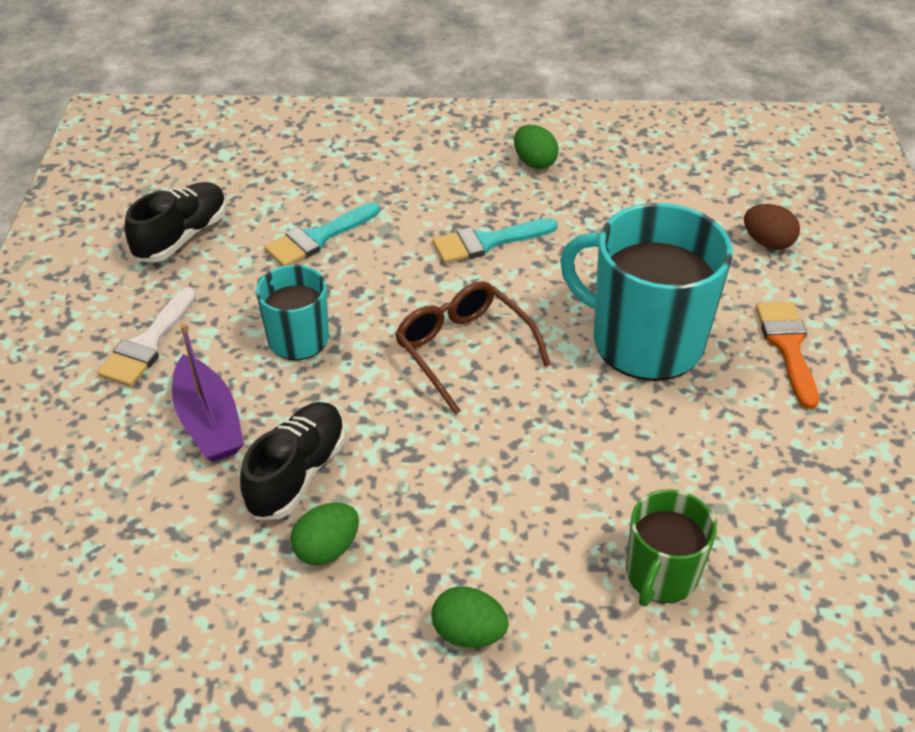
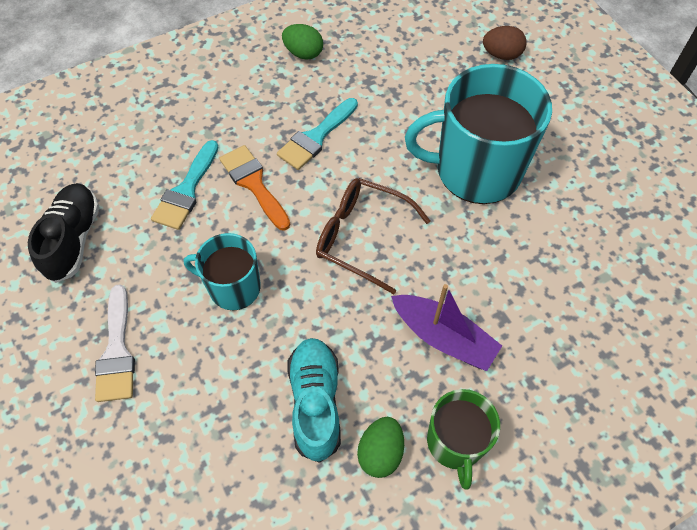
camera: 30 degrees left, 15 degrees up
(209, 422) = (217, 395): purple boat -> purple boat (443, 337)
(297, 473) = (315, 402): black shoe -> turquoise shoe
(468, 633) = (518, 462): green egg -> none
(661, 575) = (603, 347): green mug -> green mug (455, 442)
(788, 347) = (565, 132): orange brush -> orange brush (254, 184)

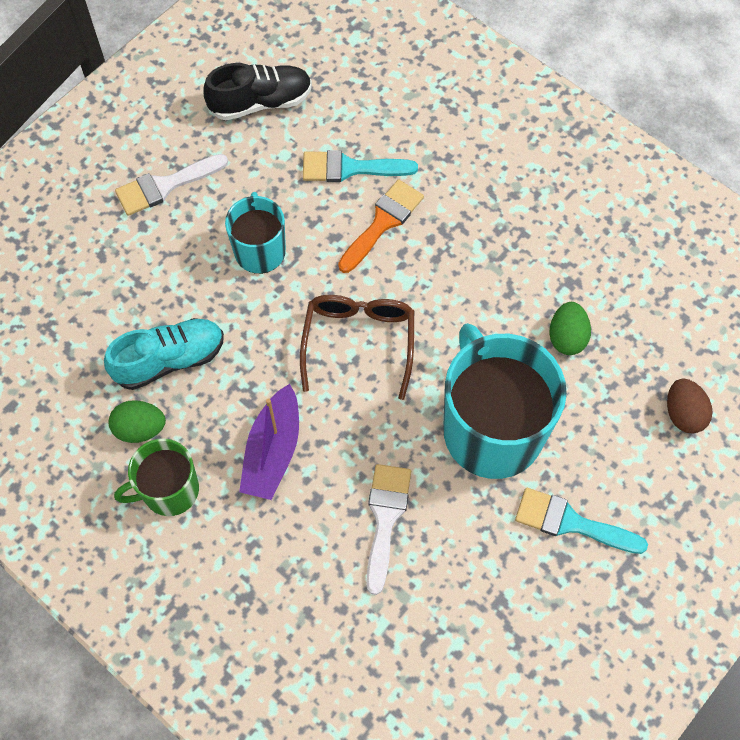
camera: 70 degrees right, 5 degrees up
(303, 53) = (579, 204): green egg -> green egg (567, 337)
(316, 137) = (466, 257): turquoise brush -> turquoise brush (571, 522)
(533, 268) = (385, 518): none -> white brush

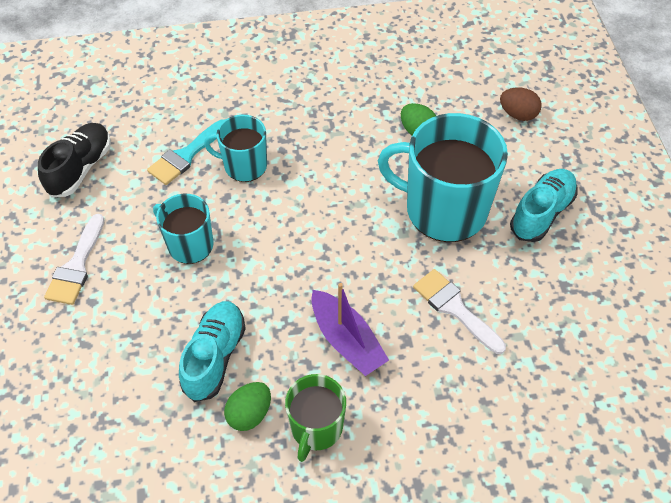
camera: 50 degrees left, 10 degrees down
(359, 342) = (315, 236): brown glasses -> none
(383, 223) = (244, 165): orange brush -> turquoise mug
(571, 522) = (541, 213): turquoise brush -> turquoise shoe

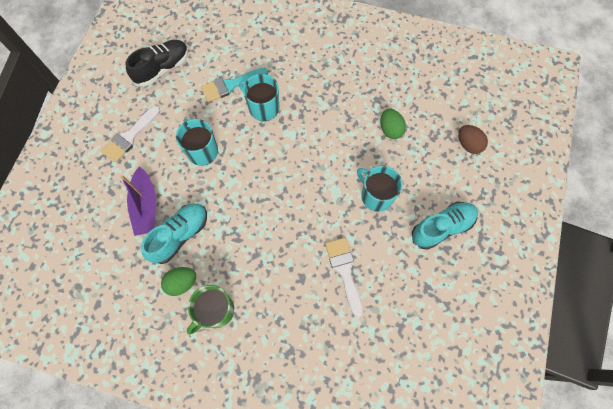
camera: 25 degrees right, 15 degrees up
(346, 340) = (264, 261): purple boat -> purple boat (146, 206)
(443, 209) = (376, 196): turquoise mug -> turquoise mug, size x0.55

